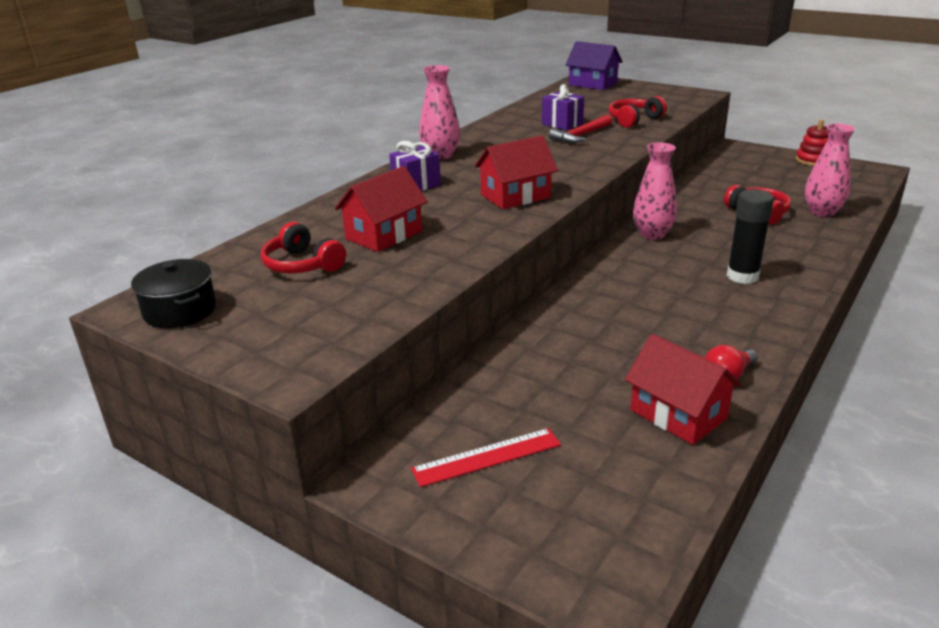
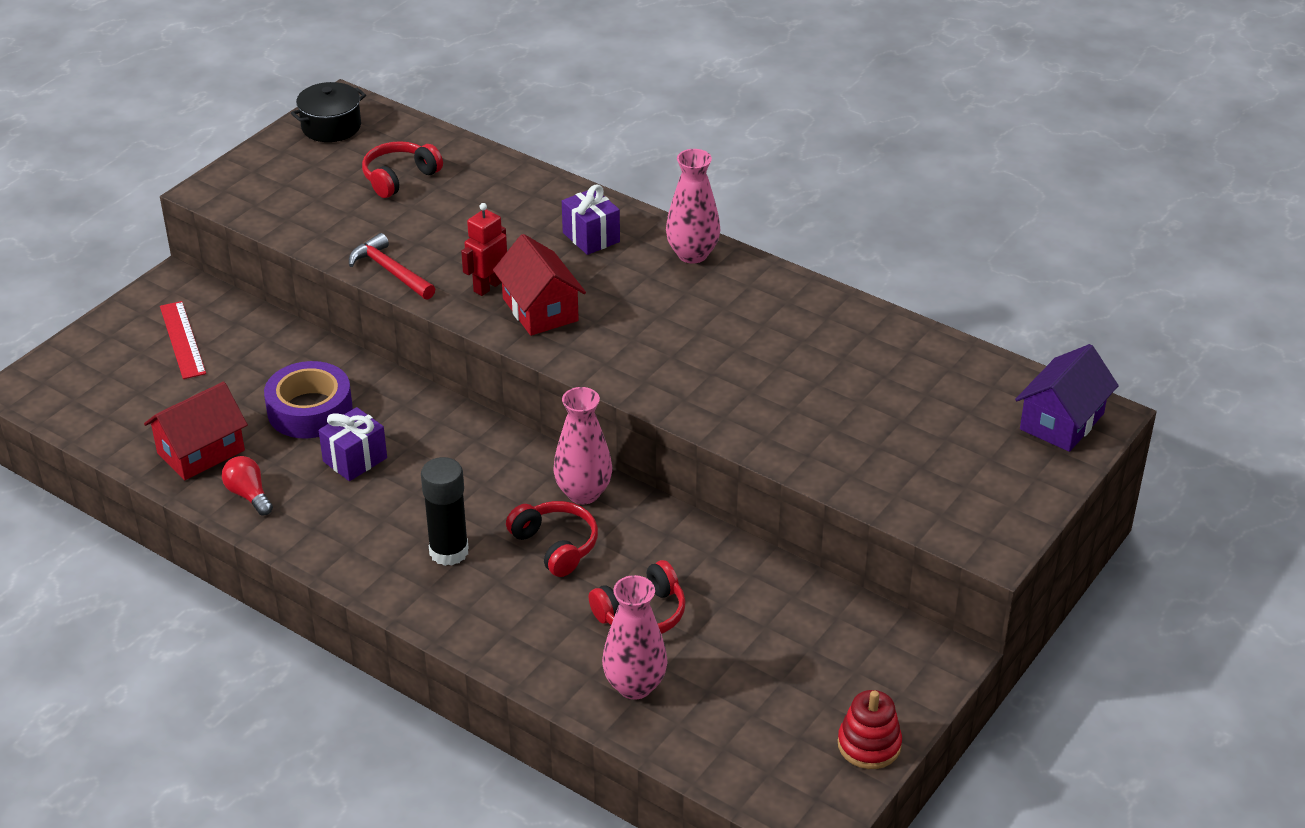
camera: 90 degrees right, 10 degrees up
(384, 235) = (454, 220): red house -> none
(485, 216) = (488, 286): none -> red robot
(562, 124) = (822, 367): purple gift -> purple gift (355, 460)
(581, 136) = (763, 380): red hammer -> red hammer (390, 271)
(592, 355) = (310, 410): none -> purple tape
(634, 120) = (836, 443): red headphones -> red headphones (555, 546)

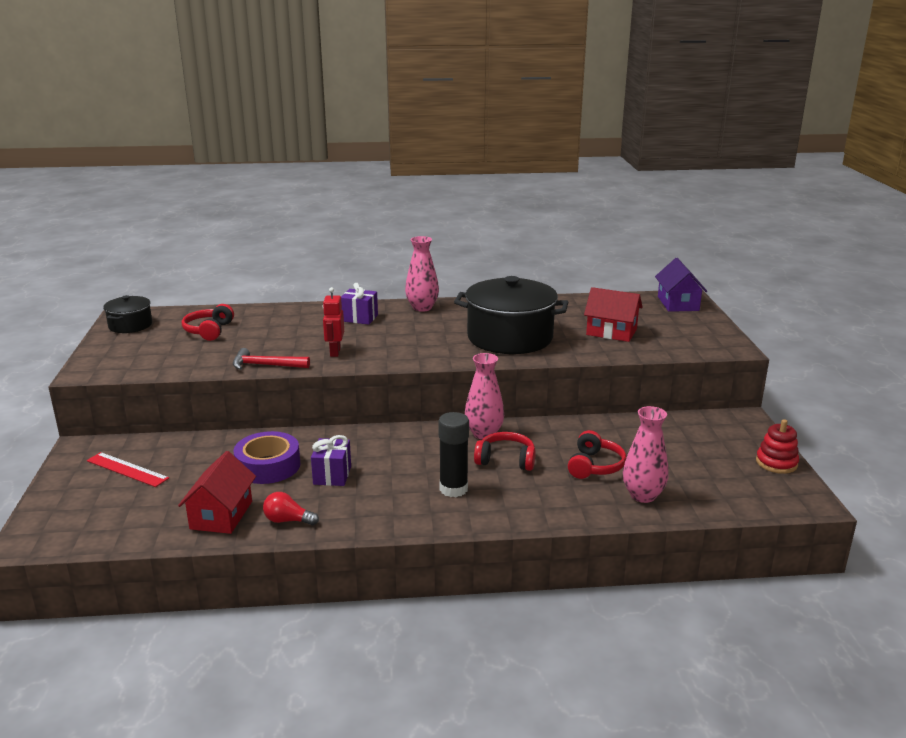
camera: 40 degrees left, 15 degrees down
(540, 309) = (380, 350): red house -> red house (611, 332)
(724, 367) = (510, 337): none -> black pot

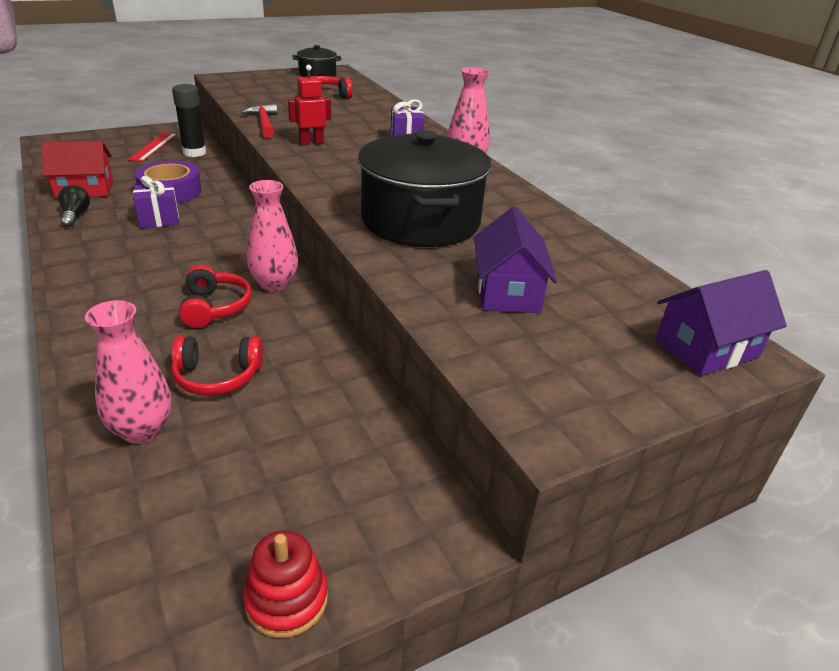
camera: 65 degrees right, 10 degrees up
(287, 520) = (75, 215): red light bulb -> black light bulb
(453, 489) = (141, 284): black glue stick -> black glue stick (194, 153)
(611, 332) = (507, 292): red house -> purple house

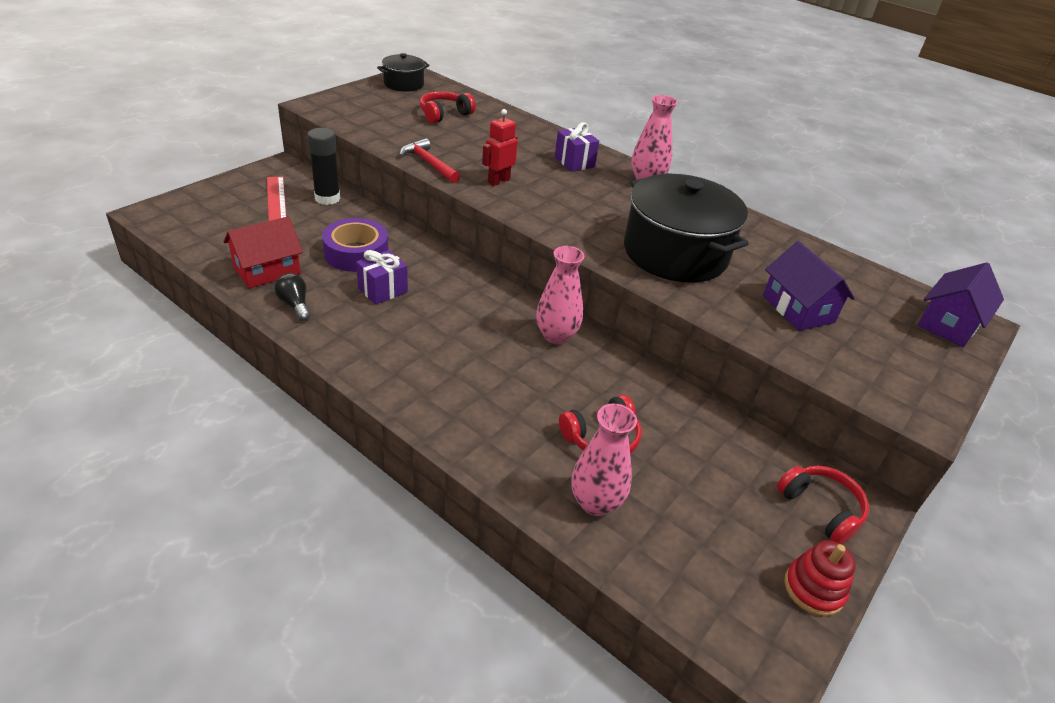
camera: 25 degrees left, 5 degrees up
(215, 307) = (532, 373): red headphones -> red headphones (821, 509)

